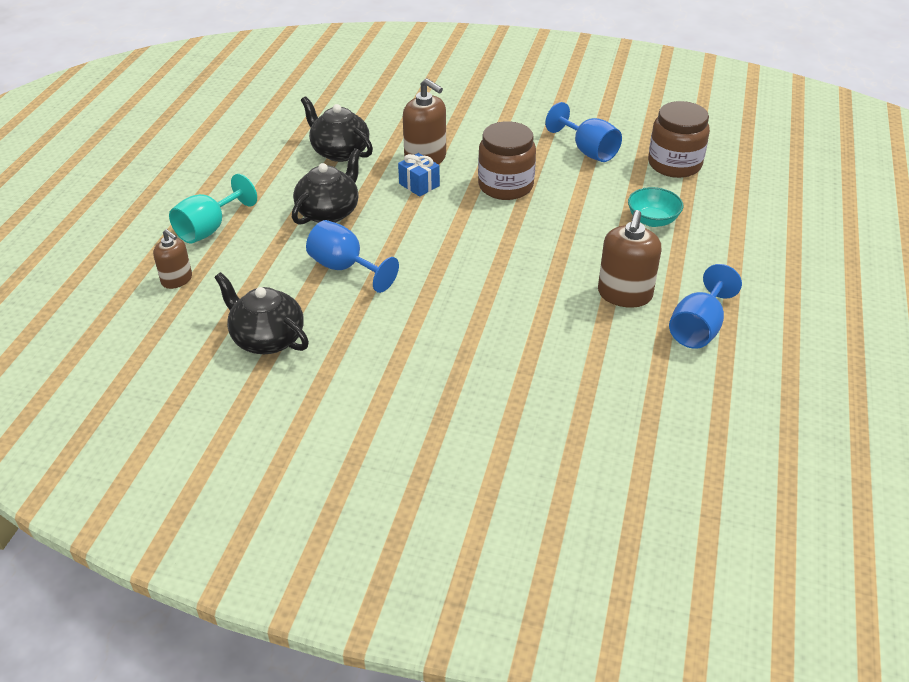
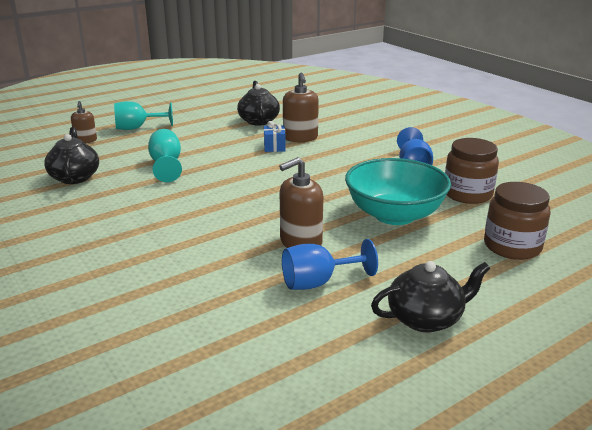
camera: 40 degrees right, 15 degrees down
(329, 212) = (204, 141): black teapot -> black teapot (426, 318)
(344, 268) = (166, 165): blue goblet -> turquoise goblet
(505, 186) = (325, 164): brown jar -> brown jar (512, 246)
(652, 220) = (394, 215): turquoise bowl -> turquoise bowl, size x2.10

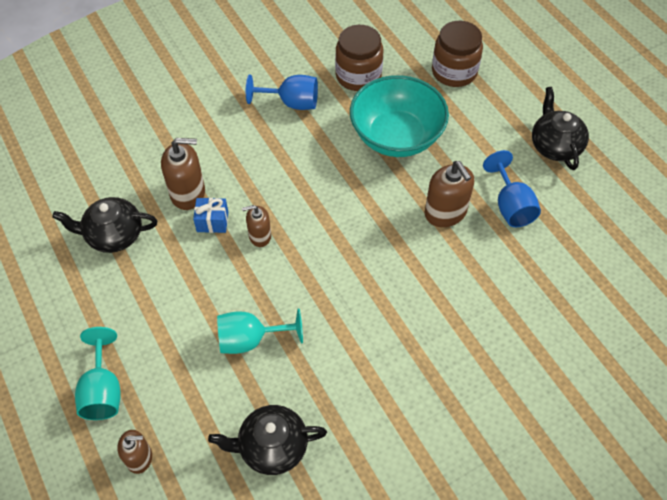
camera: 85 degrees left, 30 degrees up
(262, 163) = (260, 236): none -> brown soap dispenser

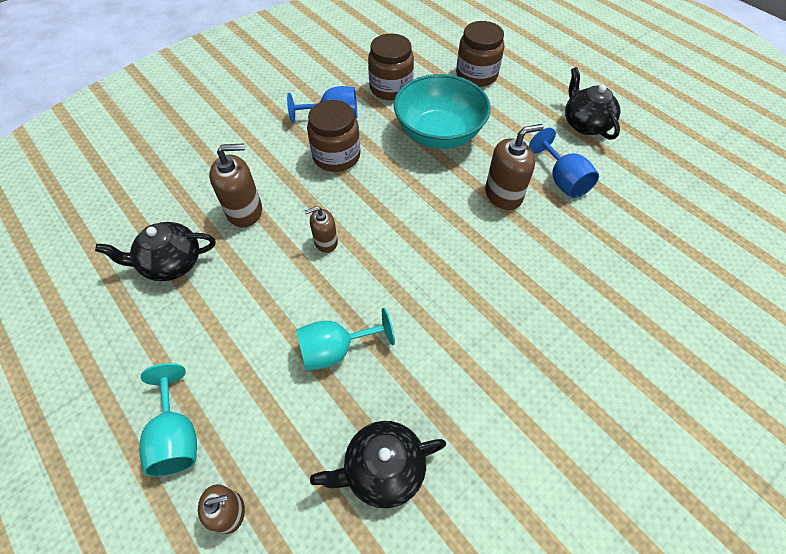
camera: 10 degrees left, 0 degrees up
(212, 221) = (274, 235): blue gift -> none
(287, 147) = (336, 156): none -> brown jar
(445, 213) = (503, 194): brown soap dispenser -> brown soap dispenser turned 75 degrees counterclockwise

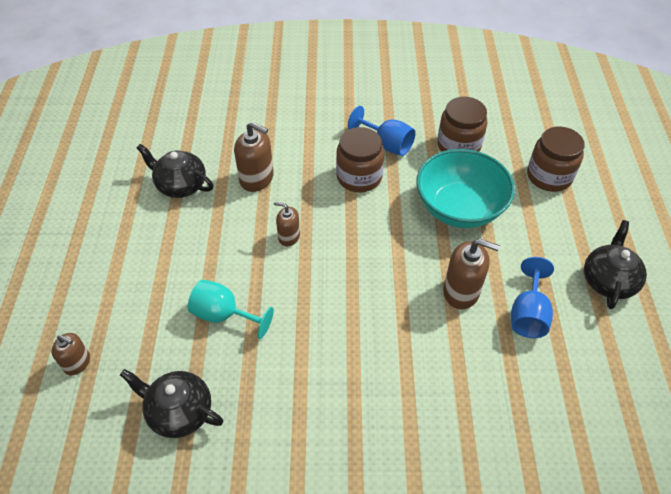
camera: 40 degrees right, 5 degrees down
(177, 436) = (89, 297): turquoise goblet -> none

